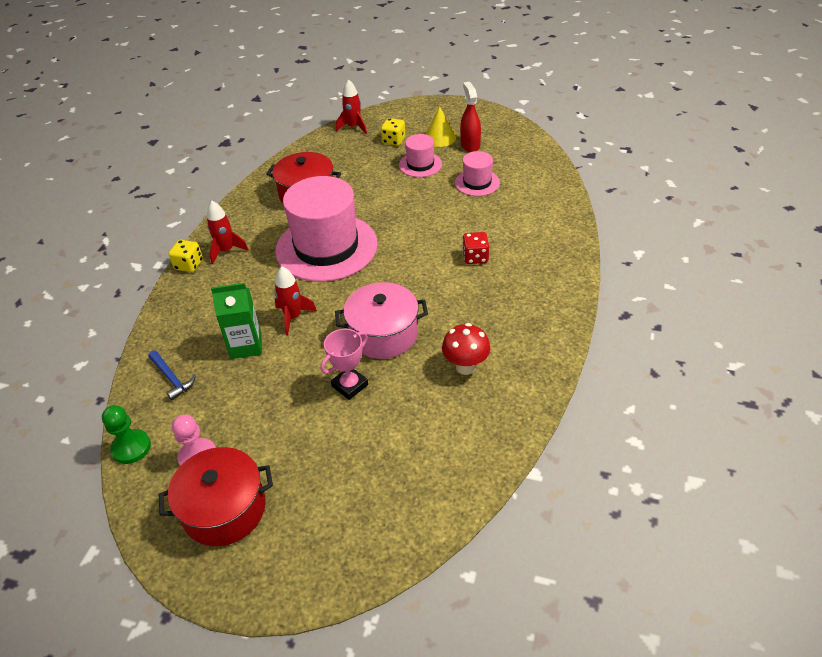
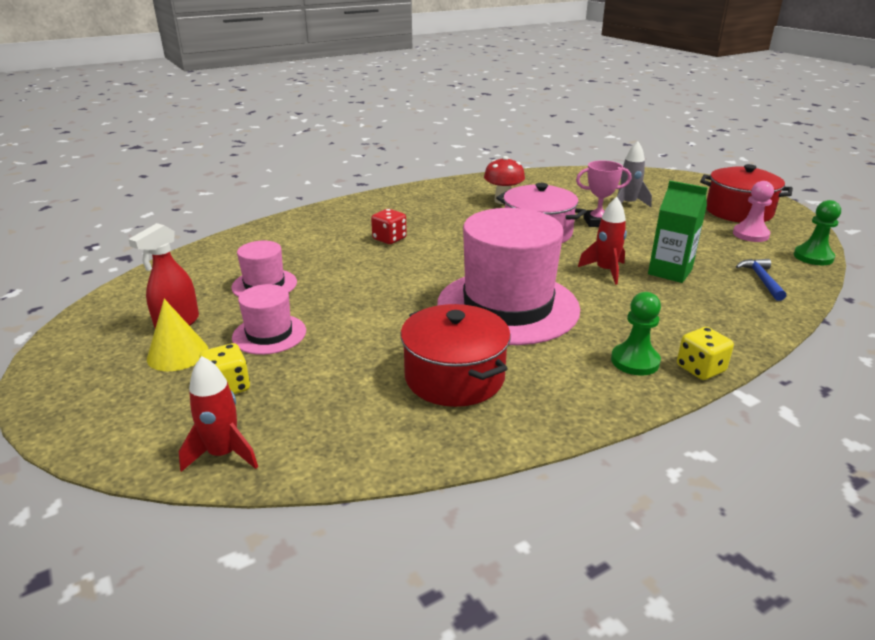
camera: 140 degrees left, 15 degrees down
(226, 250) = (635, 361): red rocket -> green pawn
(348, 444) = (627, 204): none -> grey rocket

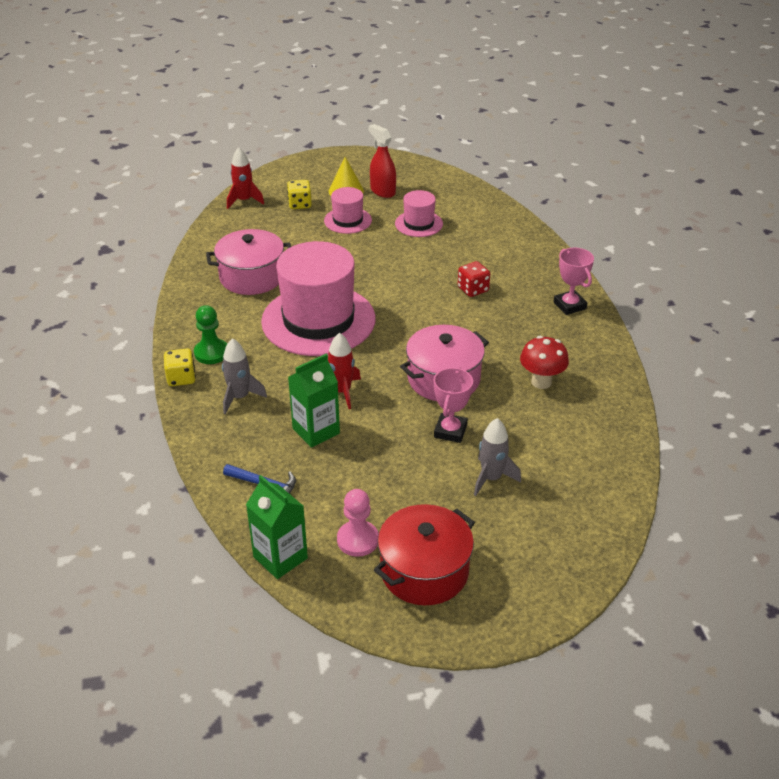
camera: 110 degrees right, 10 degrees up
(388, 201) = (569, 305): none -> pink trophy
(454, 377) = (252, 277): red pot -> pink pot
(680, 321) = (240, 397): none -> grey rocket
(813, 257) = (280, 557): green pawn -> green carton

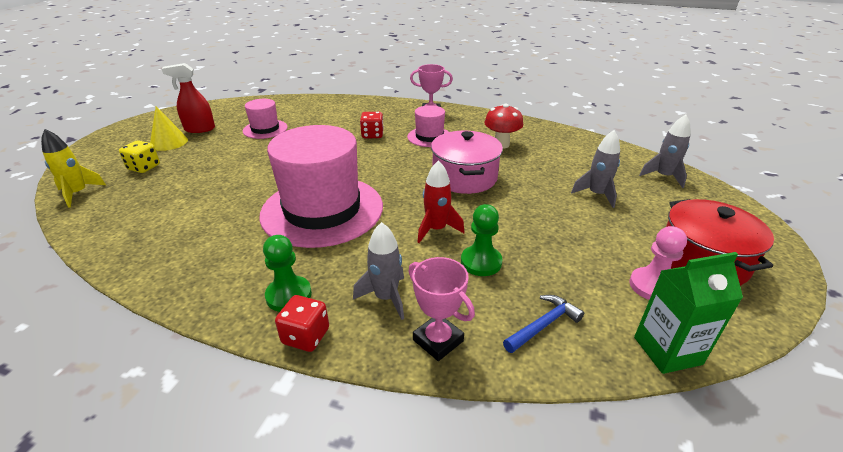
camera: 60 degrees left, 5 degrees down
(181, 378) = (306, 336): yellow dice -> red dice
(244, 201) = (78, 193): red rocket -> yellow rocket
(252, 277) = (203, 227): pink pot -> none
(316, 431) = (481, 262): green carton -> green pawn
(348, 220) = (209, 154): pink hat -> pink hat (429, 137)
(450, 431) = (530, 194): pink trophy -> pink trophy (438, 340)
(585, 526) = (663, 176): none -> grey rocket

